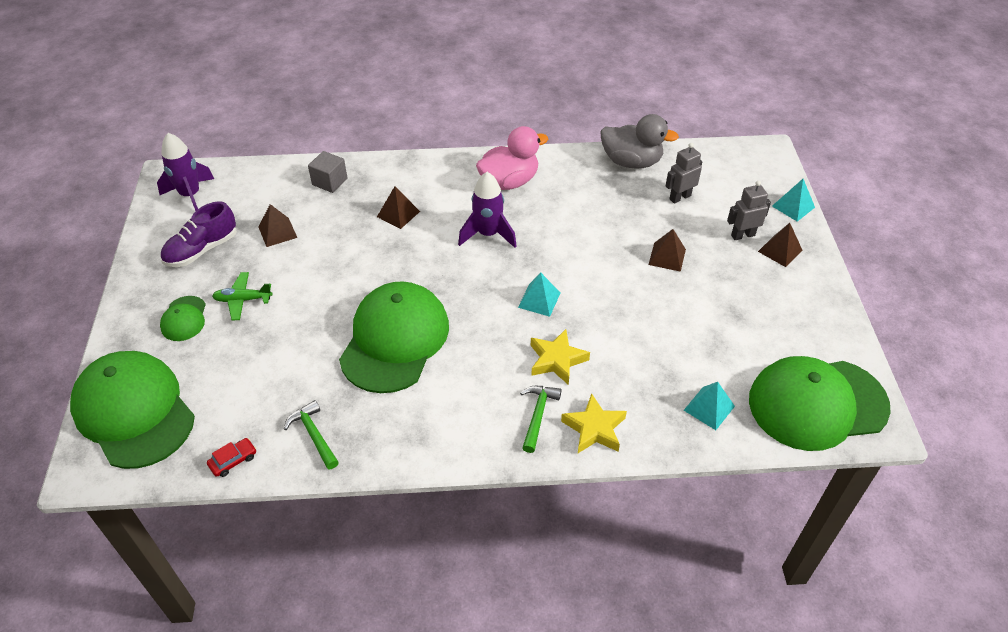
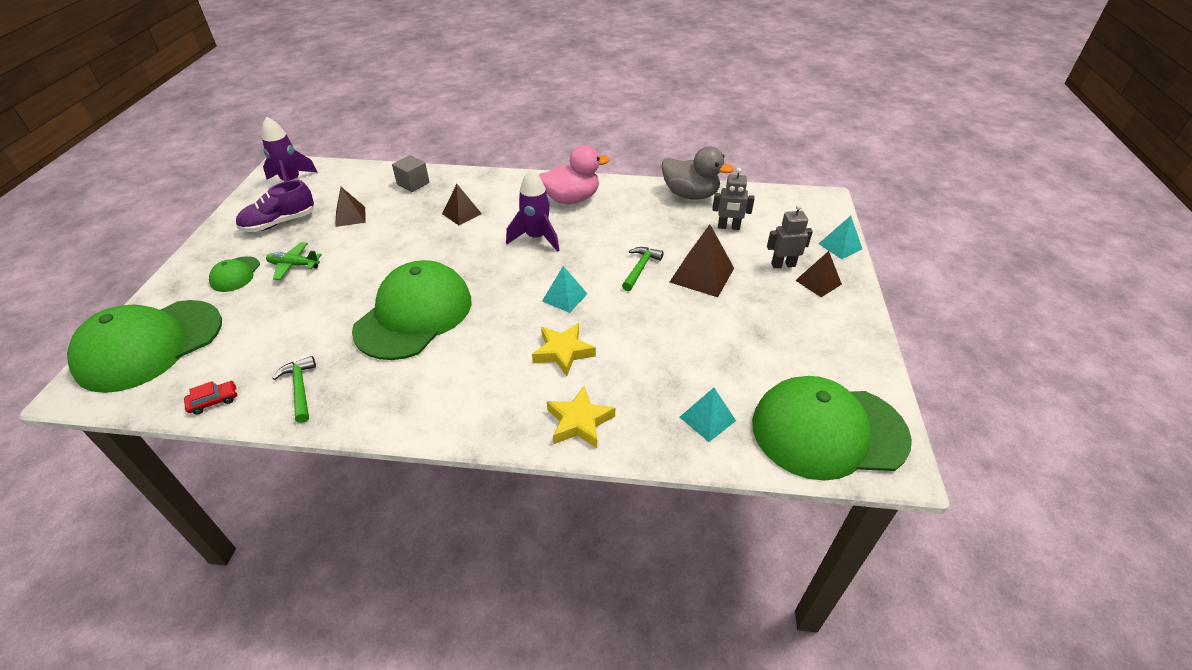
camera: 10 degrees right, 5 degrees down
(134, 411) = (150, 345): green cap -> green cap turned 105 degrees counterclockwise
(538, 415) = (525, 401): green hammer -> green hammer (640, 268)
(667, 257) = (702, 275): brown pyramid -> brown pyramid, size x1.58
(680, 197) = (728, 227): grey robot -> grey robot turned 150 degrees counterclockwise

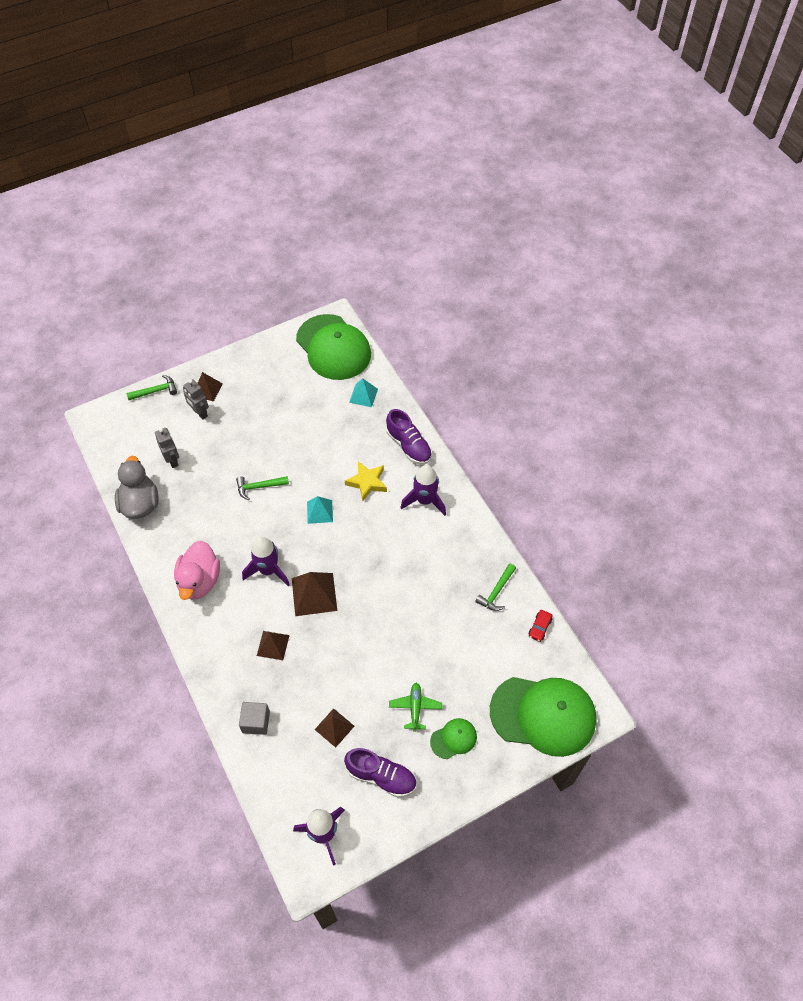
camera: 125 degrees left, 15 degrees up
(214, 401) = (540, 627): red car -> red car turned 90 degrees counterclockwise
(294, 265) = (415, 707): green plane -> green plane turned 150 degrees counterclockwise
(414, 315) = (399, 583): green cap -> none
(483, 391) = (425, 500): none -> purple rocket
(571, 199) = (199, 581): pink duck -> pink duck turned 120 degrees counterclockwise
(579, 422) = (408, 445): yellow star -> purple shoe
(702, 275) = (242, 450): brown pyramid -> brown pyramid (314, 594)
(840, 246) = (155, 391): turquoise pyramid -> green hammer

